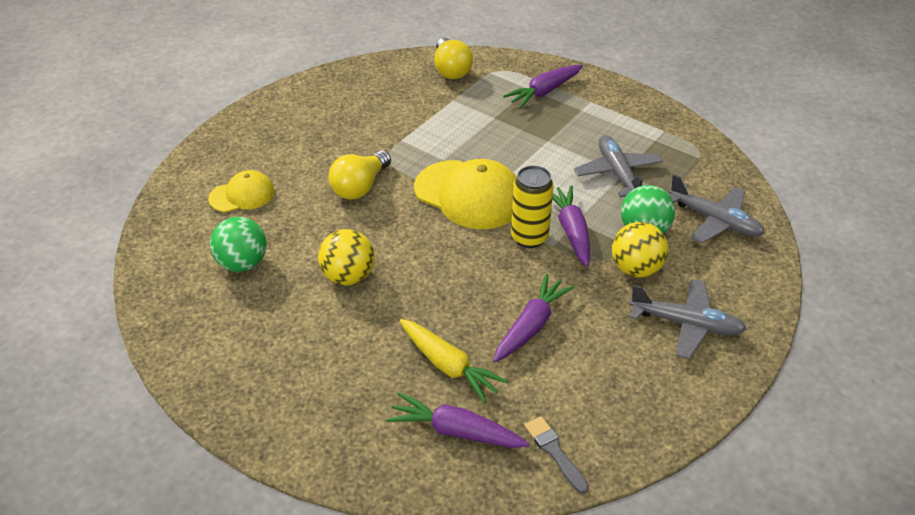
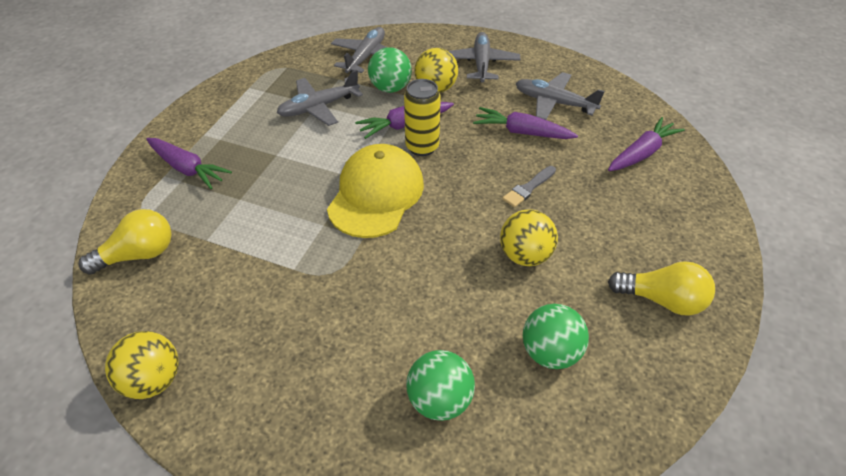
camera: 105 degrees left, 5 degrees up
(242, 195) = (439, 400): yellow cap -> green ball
(335, 77) = (153, 380): none -> yellow ball
(360, 187) = (389, 283): yellow light bulb -> yellow light bulb (662, 300)
(448, 366) = (587, 168): yellow carrot -> none
(456, 431) = (641, 153): purple carrot -> purple carrot turned 135 degrees counterclockwise
(554, 452) = (625, 107): grey brush -> grey brush (528, 188)
(582, 375) = (554, 103): none -> grey plane

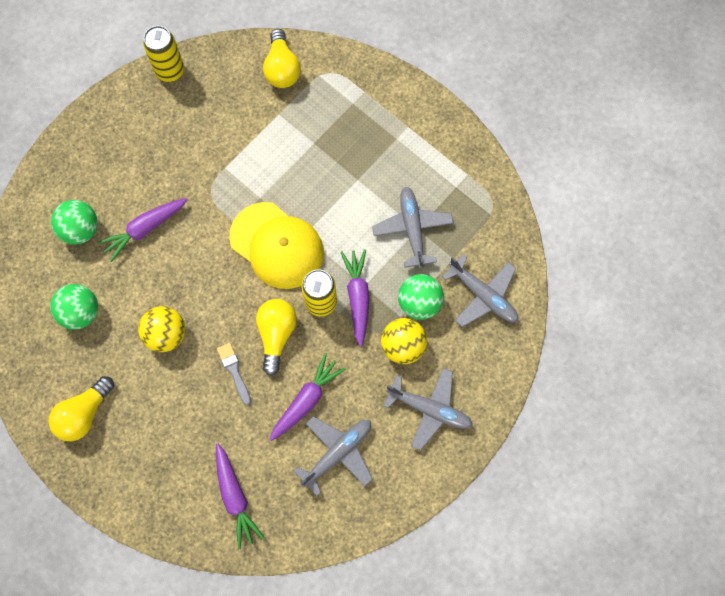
camera: 110 degrees right, 25 degrees up
(153, 380) = (170, 71): yellow ball -> yellow can
(187, 168) = (366, 109): purple carrot -> purple carrot (145, 229)
(472, 168) = (276, 334): none -> yellow light bulb

